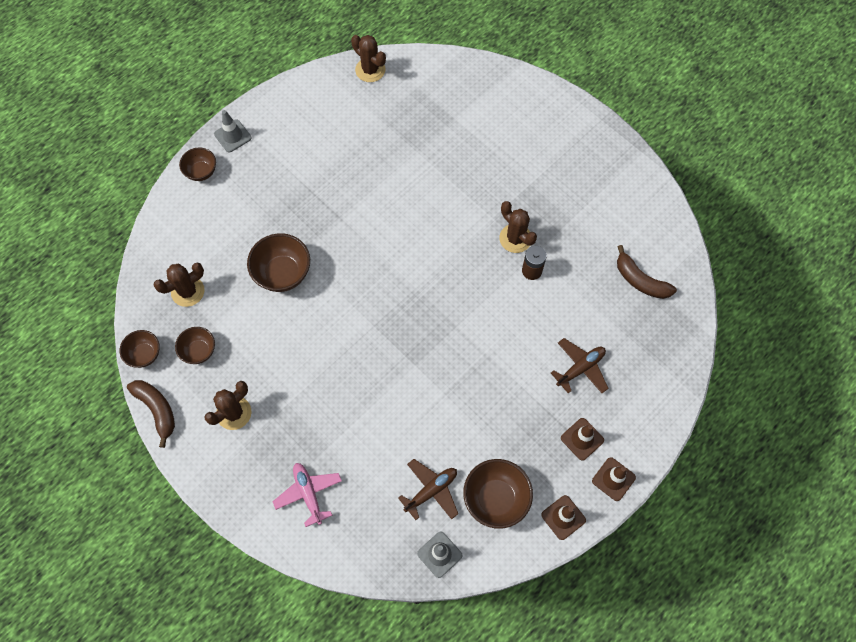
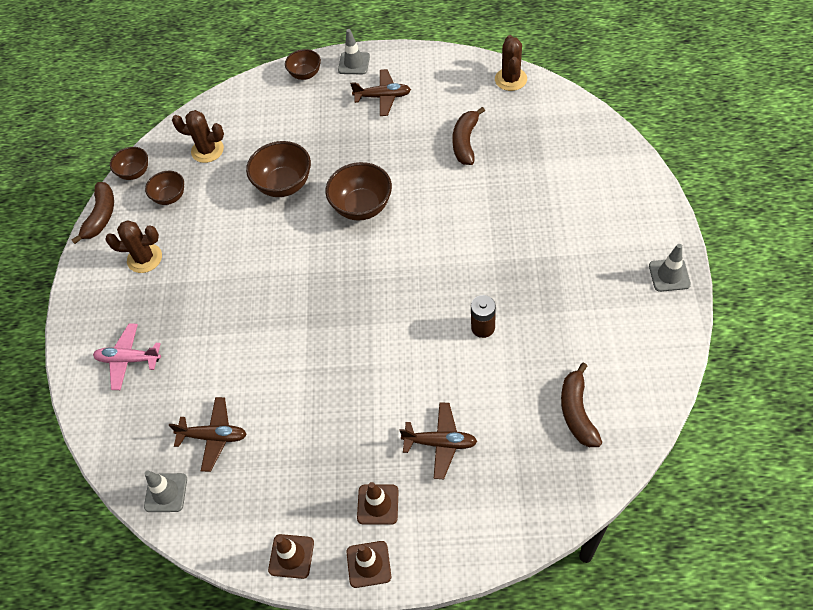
camera: 50 degrees right, 10 degrees down
(286, 149) = (383, 97): none -> brown plane
(308, 493) = (128, 359): pink plane -> pink plane turned 105 degrees counterclockwise
(386, 143) = (465, 142): none -> brown banana
(495, 499) = (254, 489): brown bowl -> brown bowl (362, 207)
(515, 238) = (496, 290): brown cactus -> none
(610, 146) = (669, 275): none -> grey traffic cone

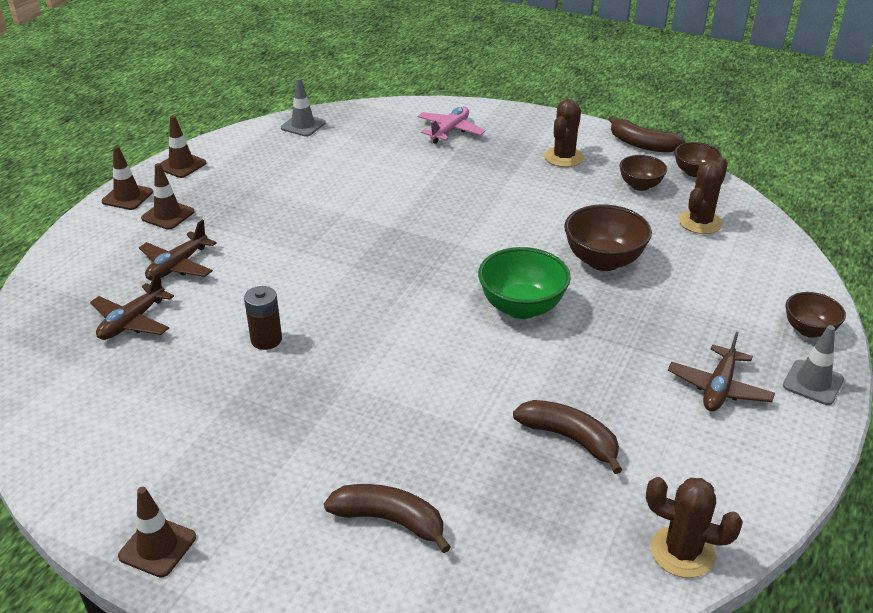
camera: 110 degrees right, 20 degrees down
(213, 436) = (328, 154): brown plane -> brown plane (132, 322)
(362, 207) = (521, 307): brown bowl -> green bowl
(577, 412) = (95, 367): brown banana -> brown banana (390, 520)
(669, 275) = (157, 547): grey traffic cone -> brown traffic cone

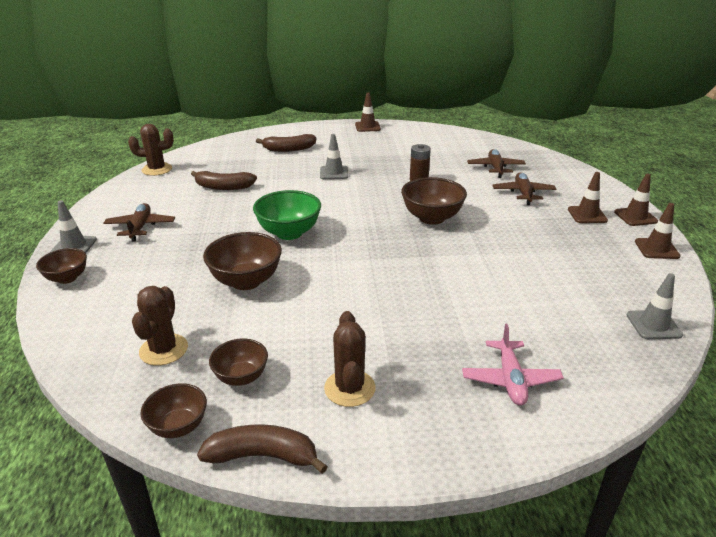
camera: 150 degrees right, 5 degrees down
(334, 269) = (431, 218): none -> brown bowl
(370, 406) = (334, 173): none -> grey traffic cone

